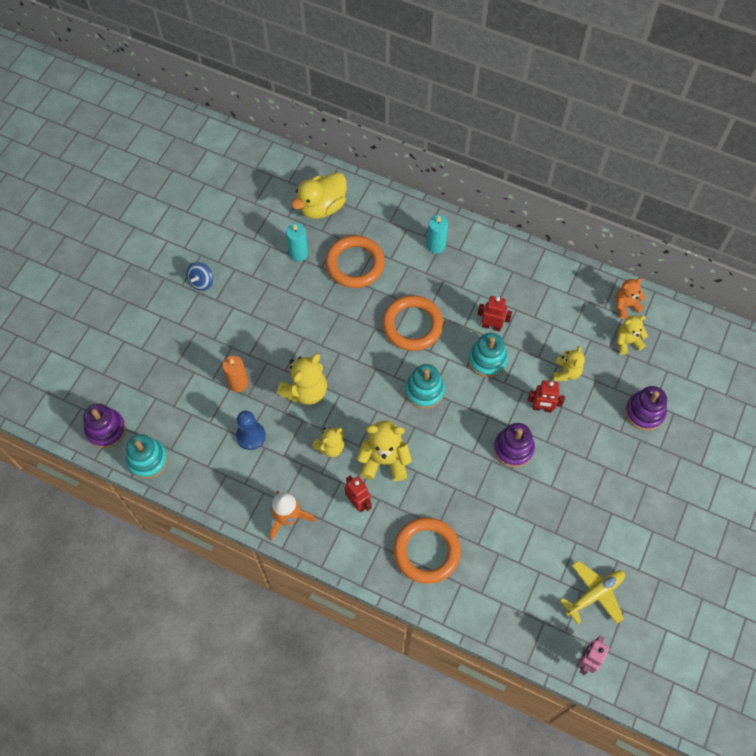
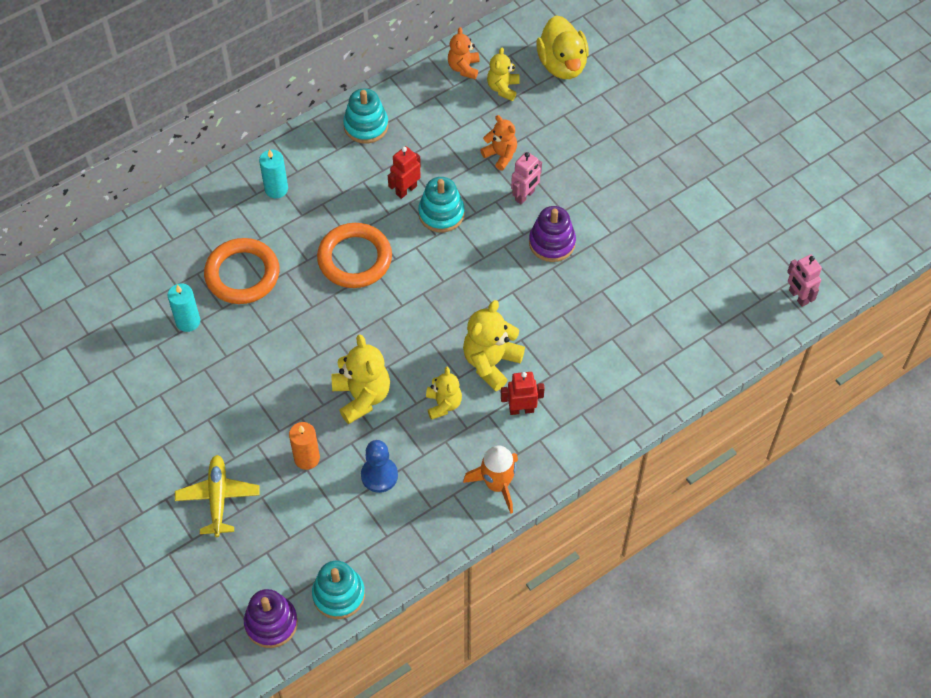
camera: 60 degrees left, 5 degrees down
(201, 282) = (151, 436): blue spinning top -> none
(322, 207) = (146, 270): yellow duck -> yellow duck (562, 64)
(424, 391) = (437, 286): turquoise stacking toy -> turquoise stacking toy (366, 126)
(426, 551) = (612, 374): orange ring -> none
(542, 408) = (525, 196): red robot -> pink robot
(566, 372) = (500, 155): yellow teddy bear -> orange teddy bear
(594, 594) = (738, 256): yellow plane -> yellow plane (218, 498)
(644, 412) = (585, 116): purple stacking toy -> none

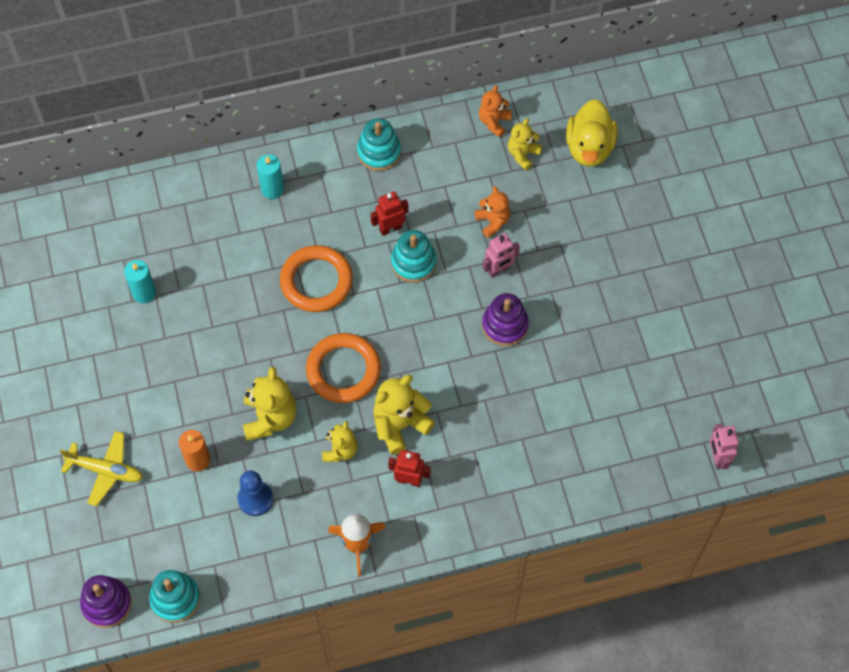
camera: 20 degrees right, 5 degrees up
(218, 498) = (106, 470): yellow plane -> yellow plane turned 90 degrees clockwise
(242, 274) = (209, 263): orange ring -> orange ring (343, 370)

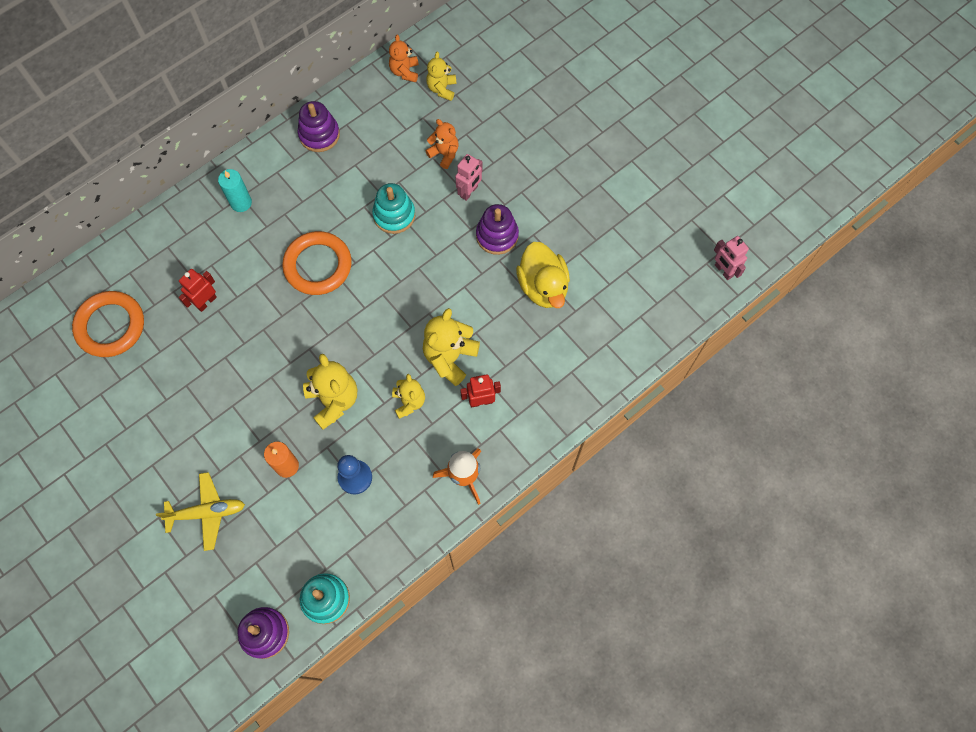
camera: 25 degrees left, 5 degrees up
(144, 293) = (168, 339): turquoise candle -> none
(343, 370) = (378, 332): orange ring -> orange ring (110, 326)
(379, 152) = (319, 135): turquoise stacking toy -> purple stacking toy
(390, 228) = (360, 194): red robot -> red robot (206, 302)
(589, 147) = (494, 62): yellow duck -> yellow duck (543, 286)

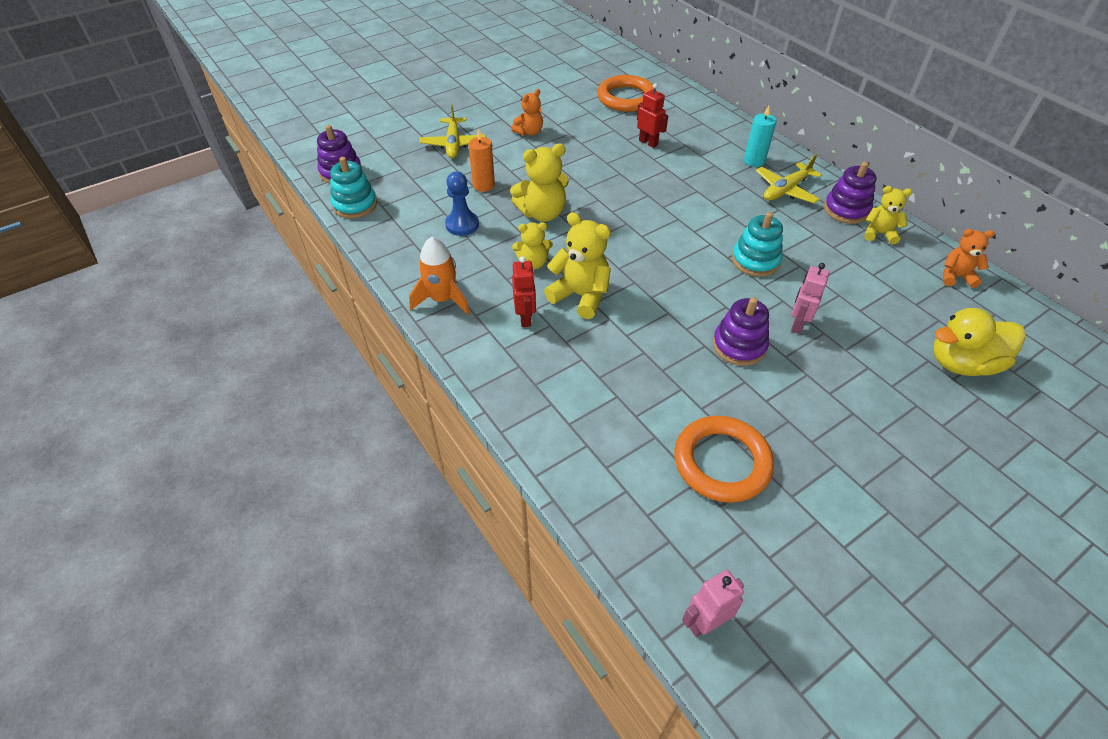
camera: 95 degrees right, 20 degrees down
(290, 180) = (786, 190): none -> yellow plane
(318, 265) = (689, 206): orange ring -> orange ring (721, 462)
(442, 89) = (943, 307): yellow teddy bear -> yellow teddy bear (879, 233)
(444, 154) = (847, 305): orange teddy bear -> orange teddy bear (529, 132)
(469, 192) = (797, 324): pink robot -> pink robot turned 75 degrees clockwise
(543, 286) = (670, 385): yellow duck -> yellow duck (962, 363)

